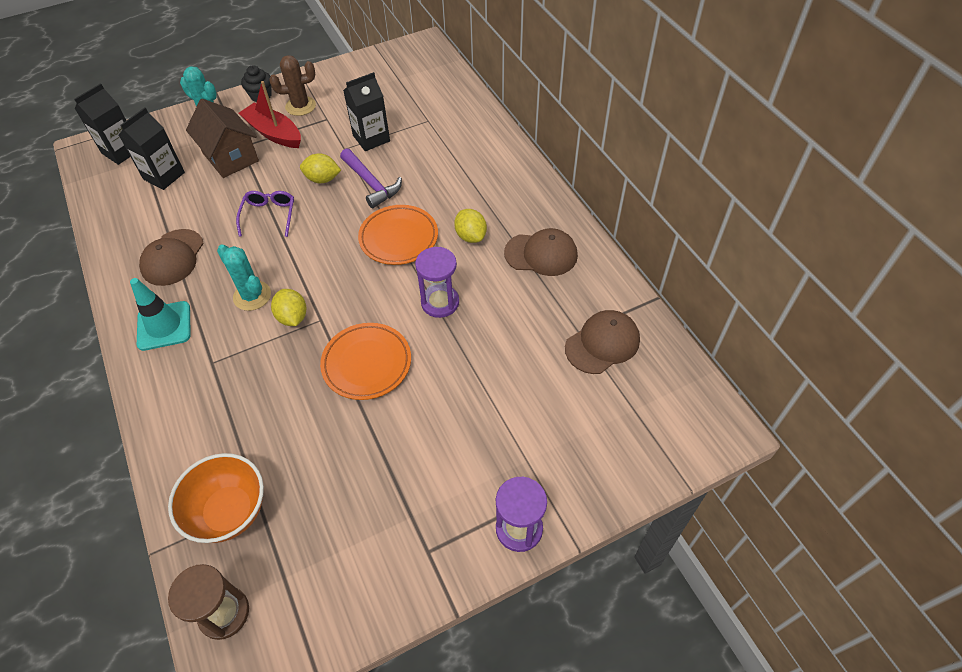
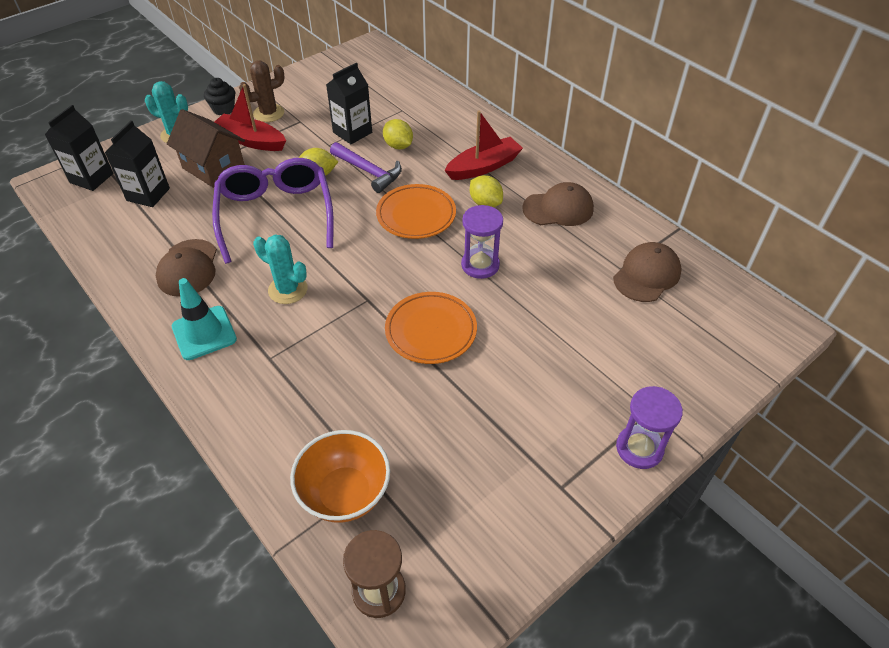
camera: 15 degrees left, 5 degrees down
(269, 215) = (276, 214): purple glasses -> purple glasses, size x2.04
(292, 317) = (338, 302): yellow lemon -> yellow lemon (398, 146)
(484, 195) = (484, 167): none -> red boat

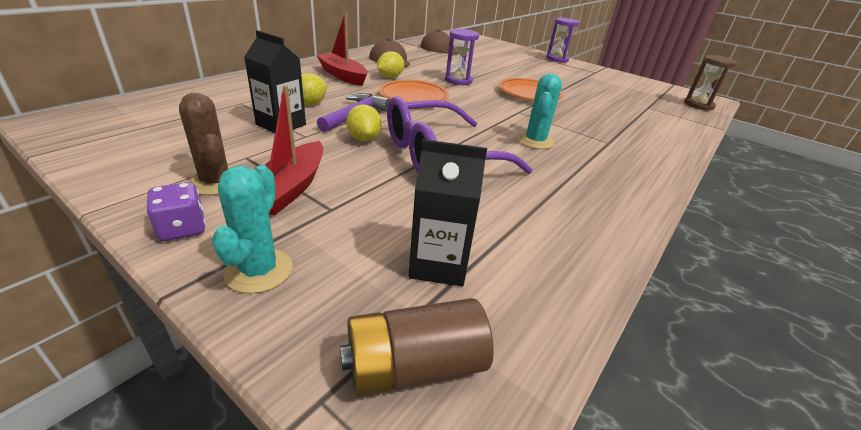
camera: 105 degrees left, 15 degrees down
(91, 178) = (414, 366): black carton -> brown battery
(188, 268) = (552, 197): brown cap -> none
(204, 333) = (618, 174): turquoise traffic cone -> none
(213, 168) = (359, 211): brown house -> none
(223, 109) = (182, 229): black cupcake -> purple dice
(345, 493) = (666, 113): orange bowl -> none

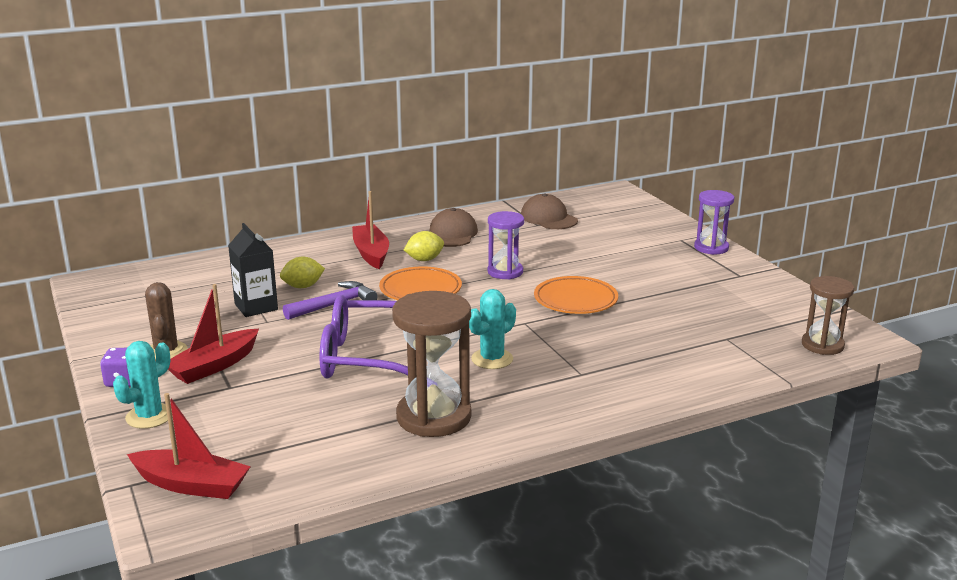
camera: 30 degrees right, 10 degrees down
(364, 138) = (317, 331): yellow lemon -> none
(414, 366) = (191, 485): brown battery -> red boat
(438, 264) = (267, 439): black carton -> none
(561, 199) = (433, 417): none -> brown hourglass

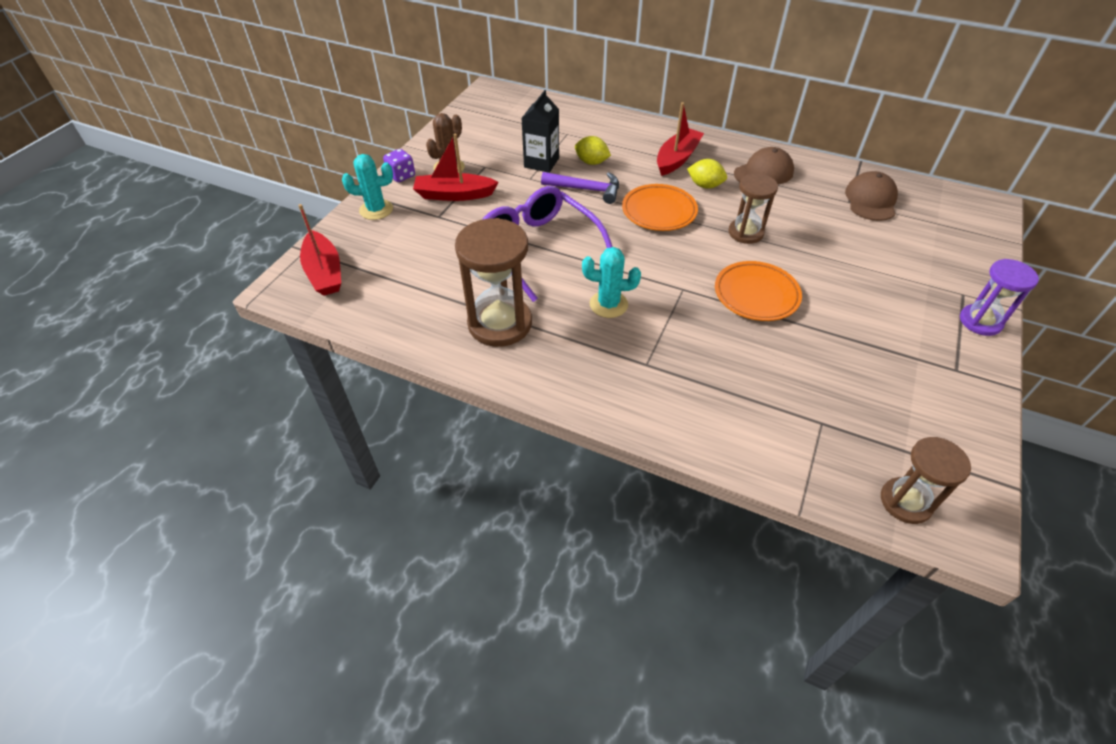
camera: 50 degrees right, 25 degrees up
(505, 272) = (745, 233): purple hourglass -> brown hourglass

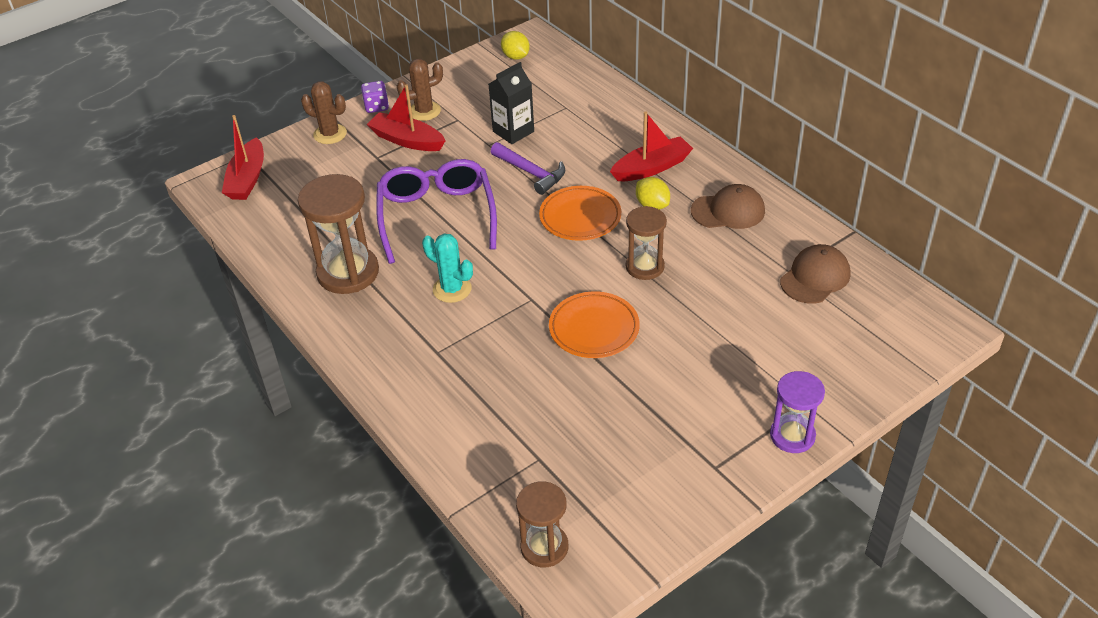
camera: 30 degrees right, 5 degrees down
(376, 210) = (330, 134): turquoise cactus -> brown cactus
(591, 162) = (562, 146): yellow lemon -> yellow lemon (516, 57)

